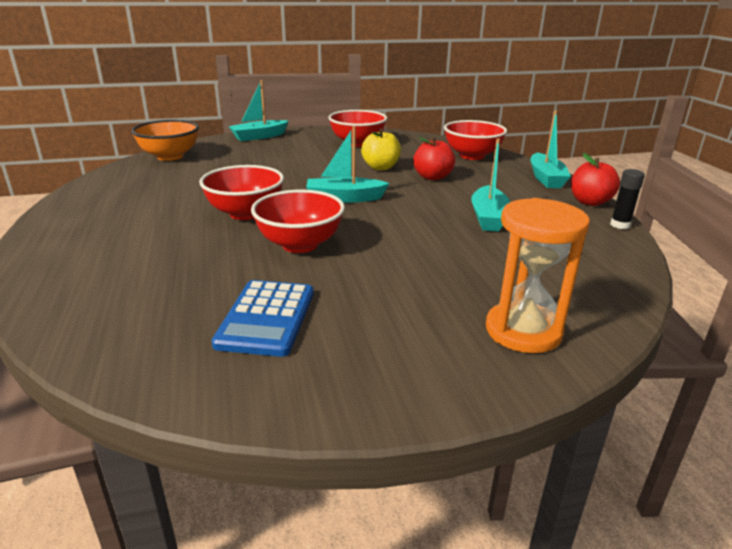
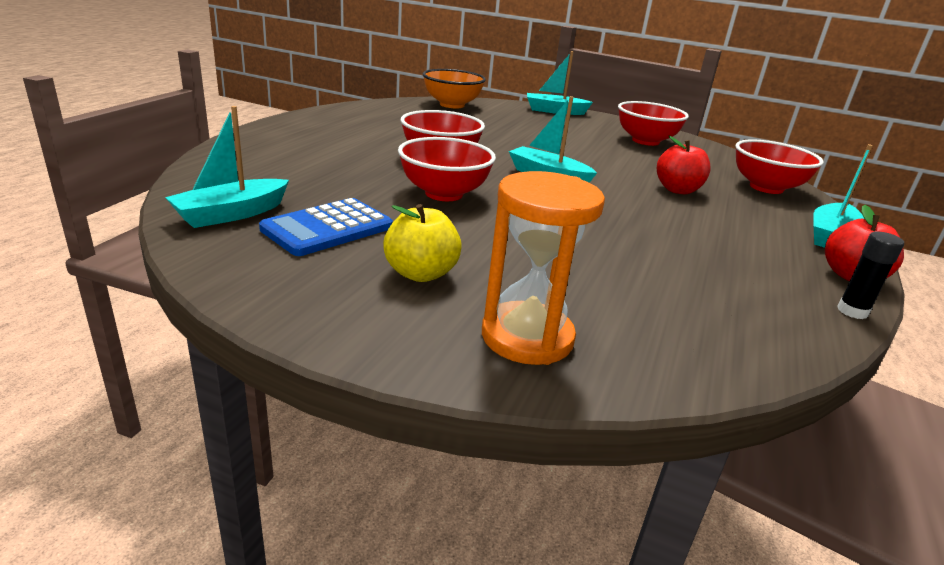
camera: 35 degrees right, 0 degrees up
(380, 167) = (633, 166): yellow apple -> yellow apple (421, 273)
(488, 218) = (676, 242): turquoise boat -> turquoise boat (231, 214)

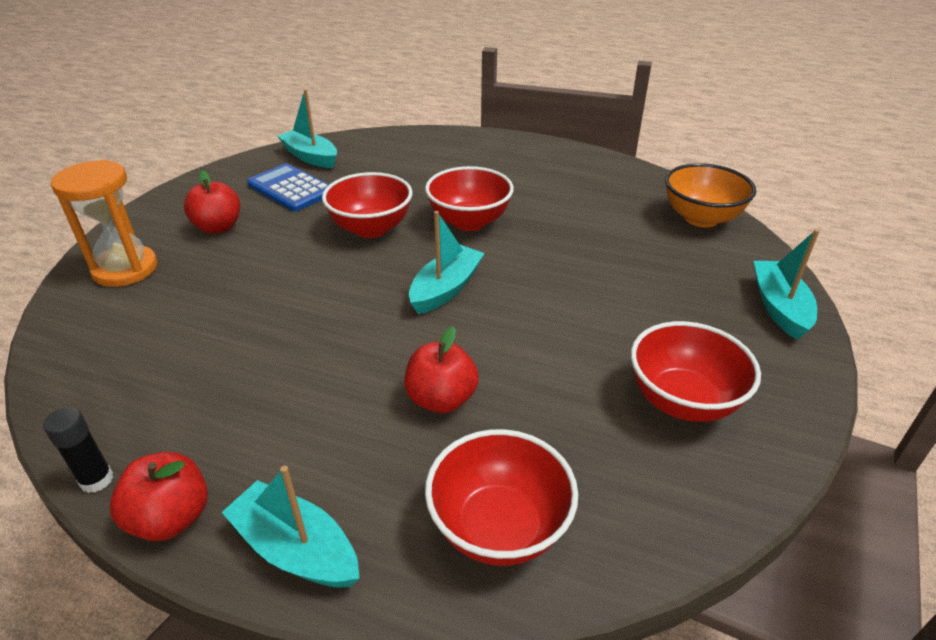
camera: 90 degrees right, 10 degrees up
(421, 273) = (218, 227): yellow apple -> red apple

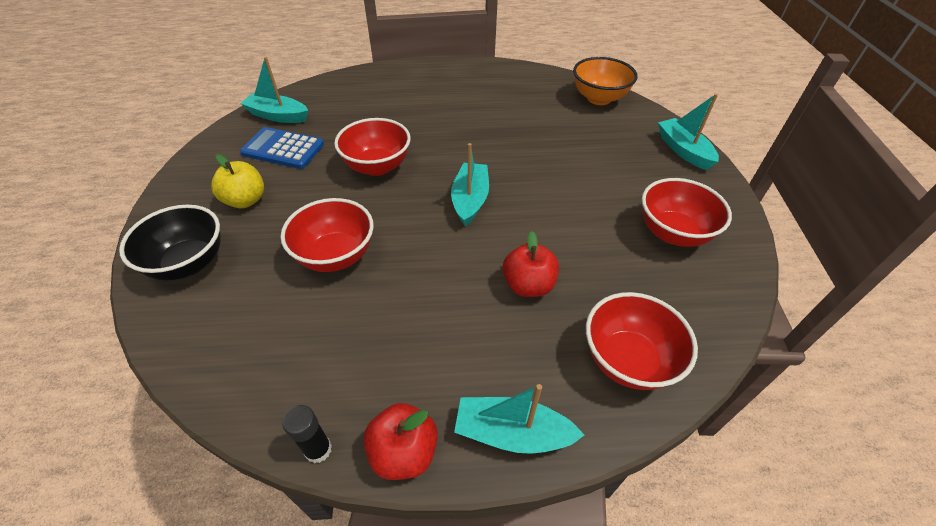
camera: 25 degrees left, 10 degrees up
(125, 269) = (189, 263): orange hourglass -> black bowl
(218, 227) = (245, 200): red apple -> yellow apple
(469, 221) = (447, 141): red bowl -> red bowl (336, 256)

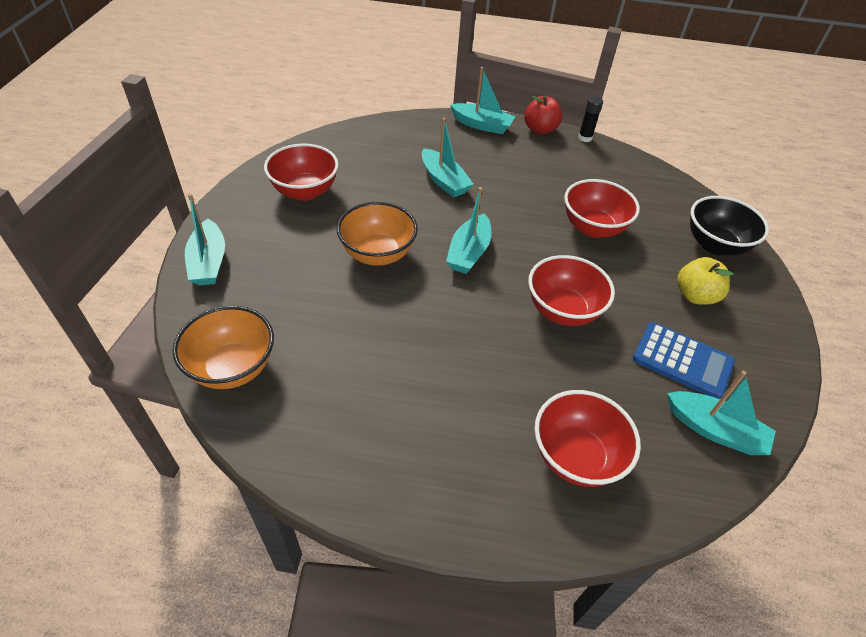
camera: 170 degrees left, 0 degrees up
(528, 285) = (444, 181): red apple -> turquoise boat
(554, 182) = (377, 254): none -> orange bowl
(627, 360) = (401, 136): red bowl -> red bowl (576, 456)

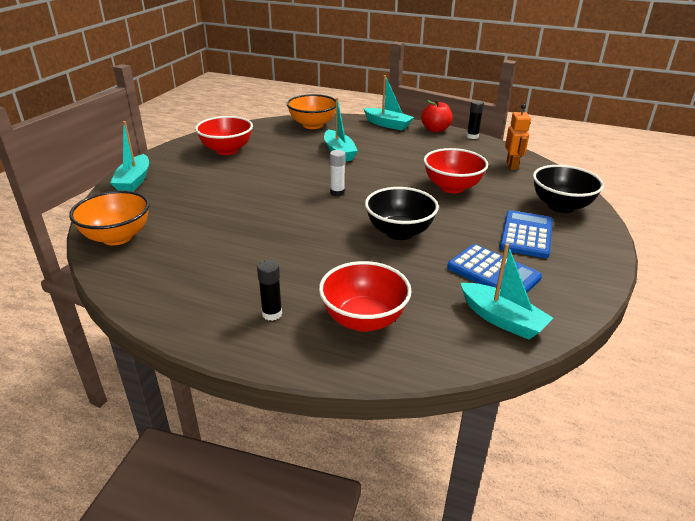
camera: 15 degrees right, 15 degrees down
(377, 254) = (263, 187): orange bowl -> orange bowl (312, 125)
(469, 252) = (337, 192): turquoise boat -> white glue stick
(473, 466) = (272, 314): none -> black glue stick
(562, 310) = (399, 232): red bowl -> black bowl
(644, 183) = (512, 165): none -> orange robot
(695, 296) = (526, 235): yellow apple -> blue calculator

